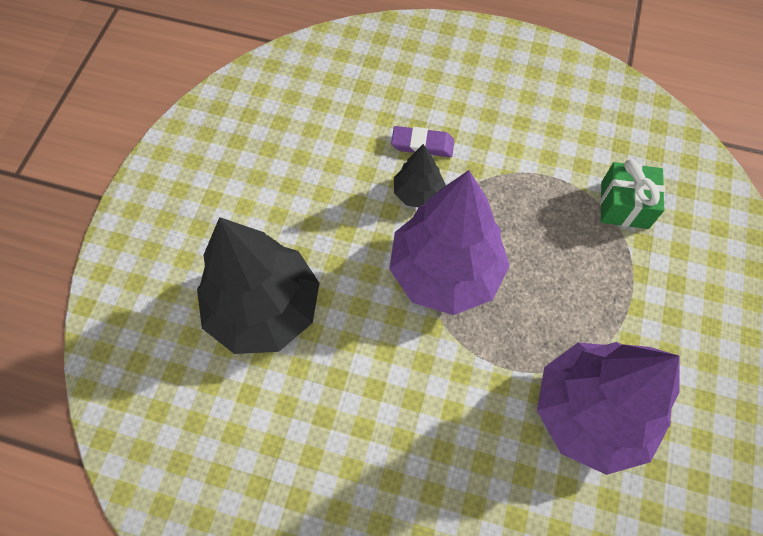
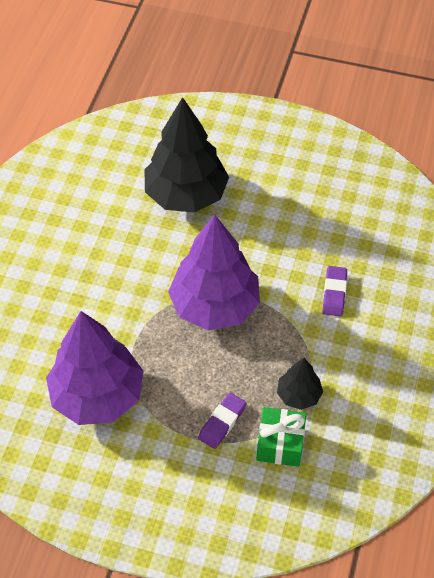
camera: 90 degrees right, 10 degrees down
(418, 193) = (286, 289): black tree -> black tree (299, 395)
(607, 264) = (222, 422): none -> purple eraser

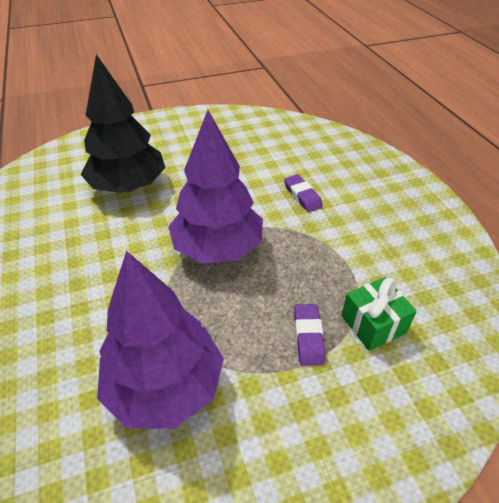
camera: 35 degrees left, 10 degrees down
(299, 395) = (348, 276): black tree -> none

